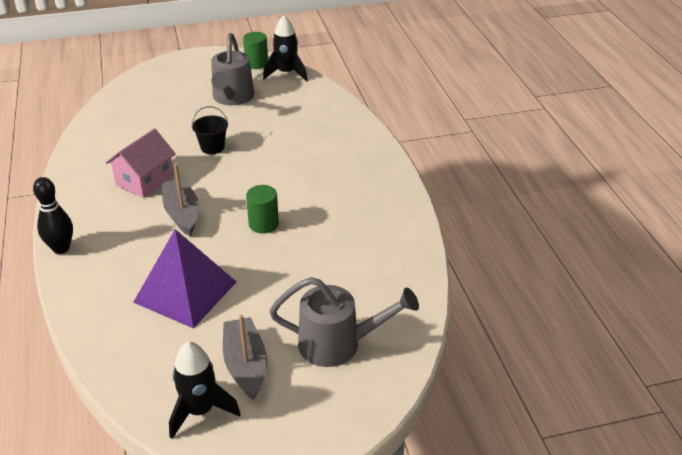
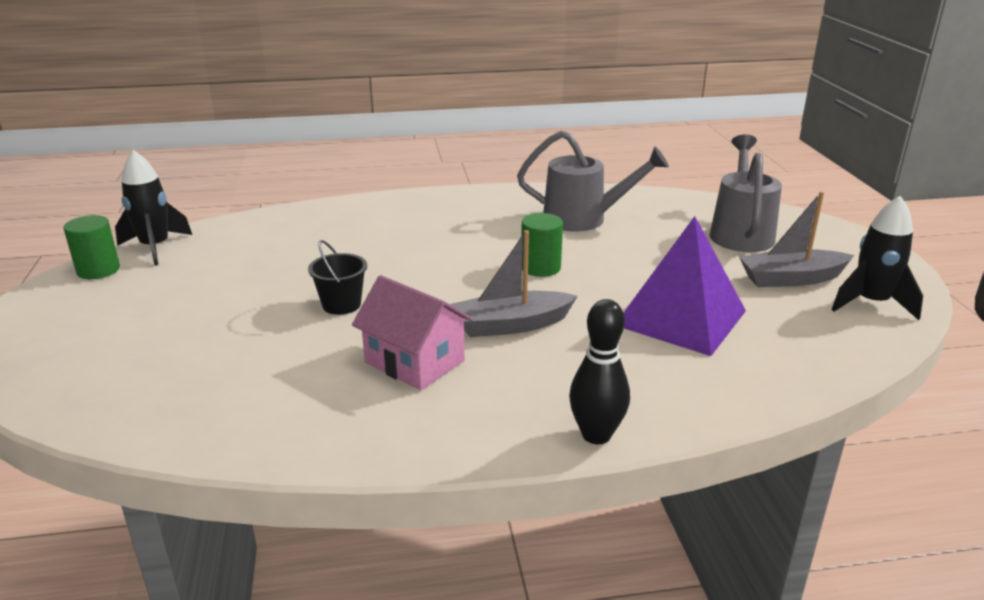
camera: 85 degrees left, 10 degrees down
(232, 98) = (199, 290): grey watering can -> grey watering can (584, 219)

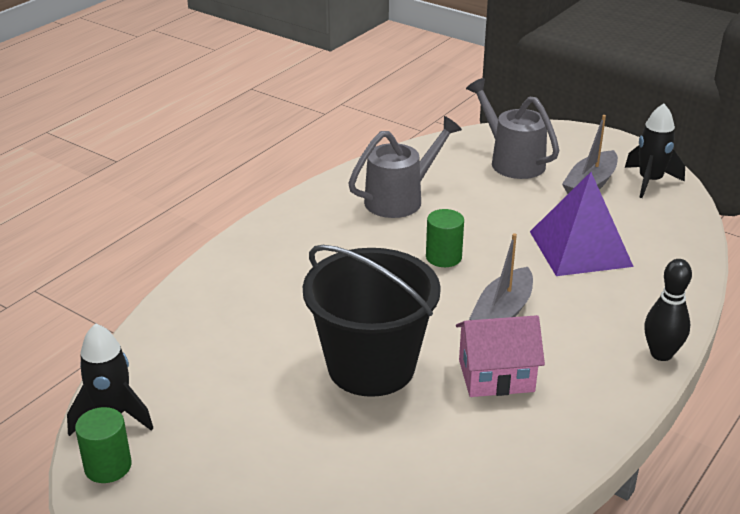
camera: 45 degrees left, 5 degrees up
(341, 304) = (371, 367): black bucket -> black bucket, size x2.39

